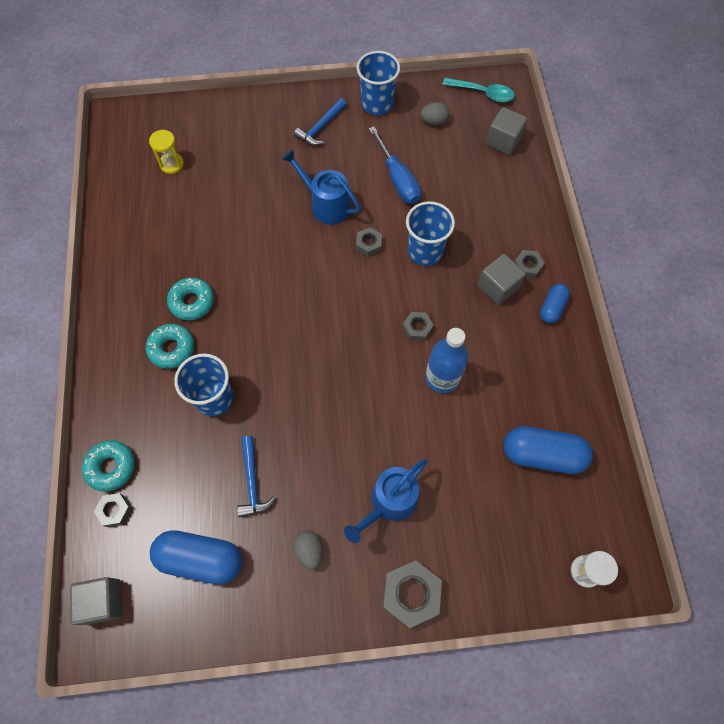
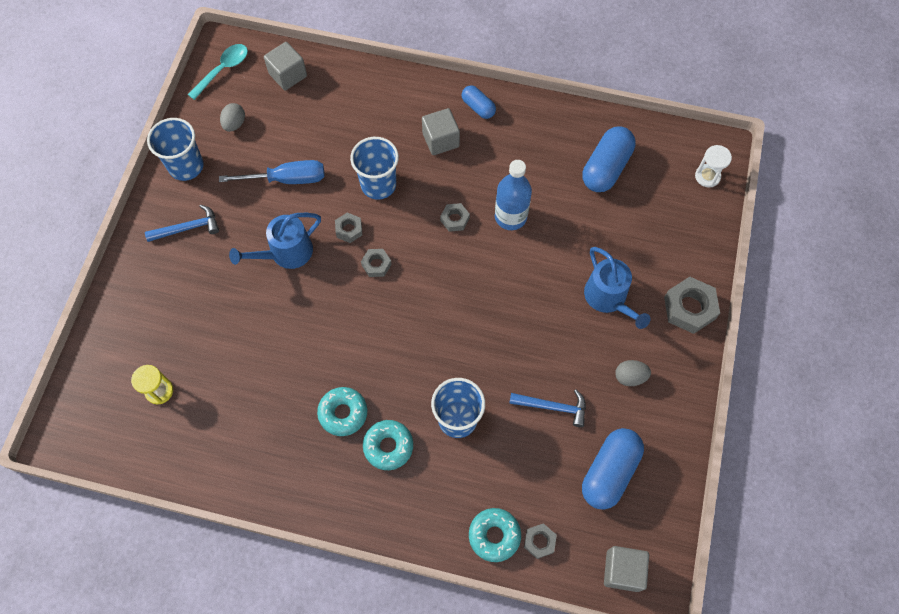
camera: 70 degrees left, 0 degrees up
(321, 127) = (188, 228): blue hammer -> blue hammer turned 75 degrees counterclockwise
(527, 266) = (430, 109): grey nut -> grey nut (376, 264)

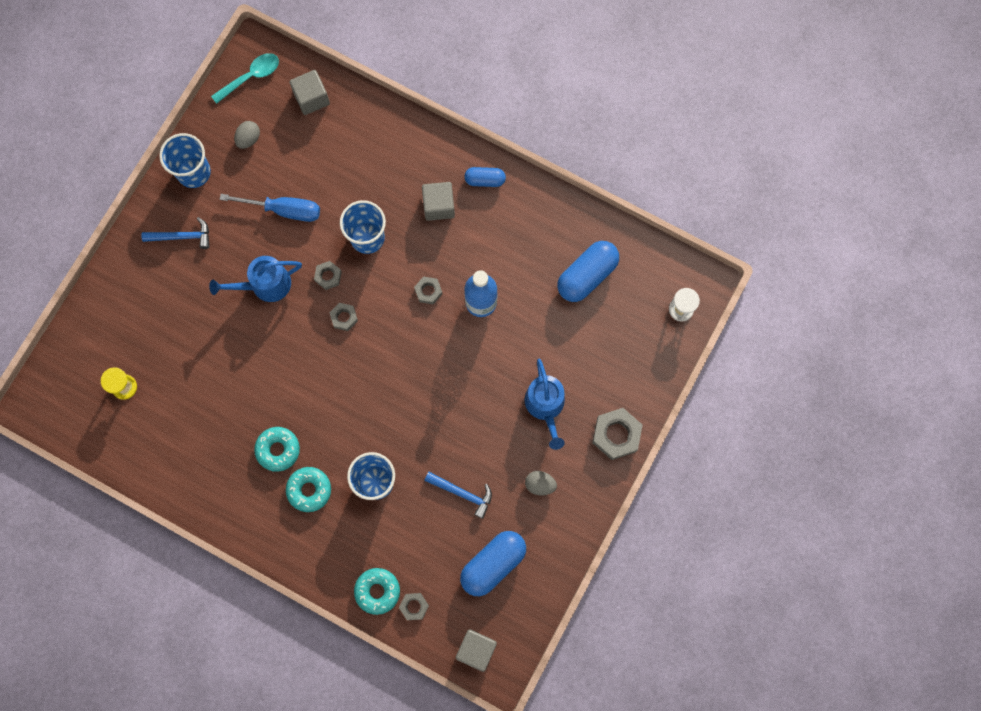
camera: 15 degrees right, 10 degrees up
(478, 107) = (485, 180): blue capsule -> blue capsule turned 60 degrees counterclockwise

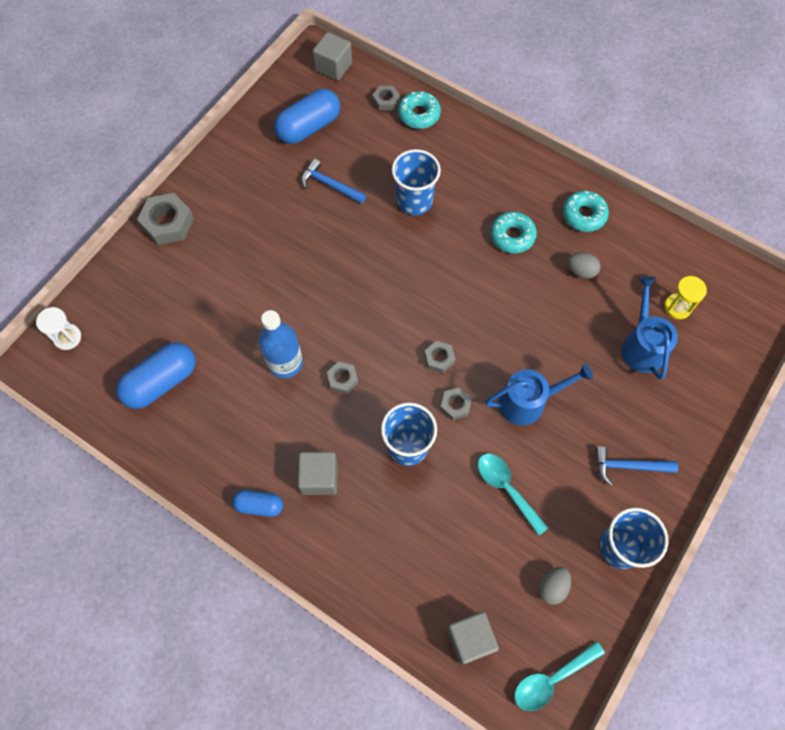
camera: 175 degrees left, 10 degrees down
(284, 210) = (506, 488): blue screwdriver -> turquoise spoon
(309, 490) = (481, 199): turquoise donut -> turquoise donut (583, 215)
(540, 484) = (253, 187): grey egg -> grey egg (581, 271)
(545, 406) = (234, 255): blue watering can -> blue watering can (642, 346)

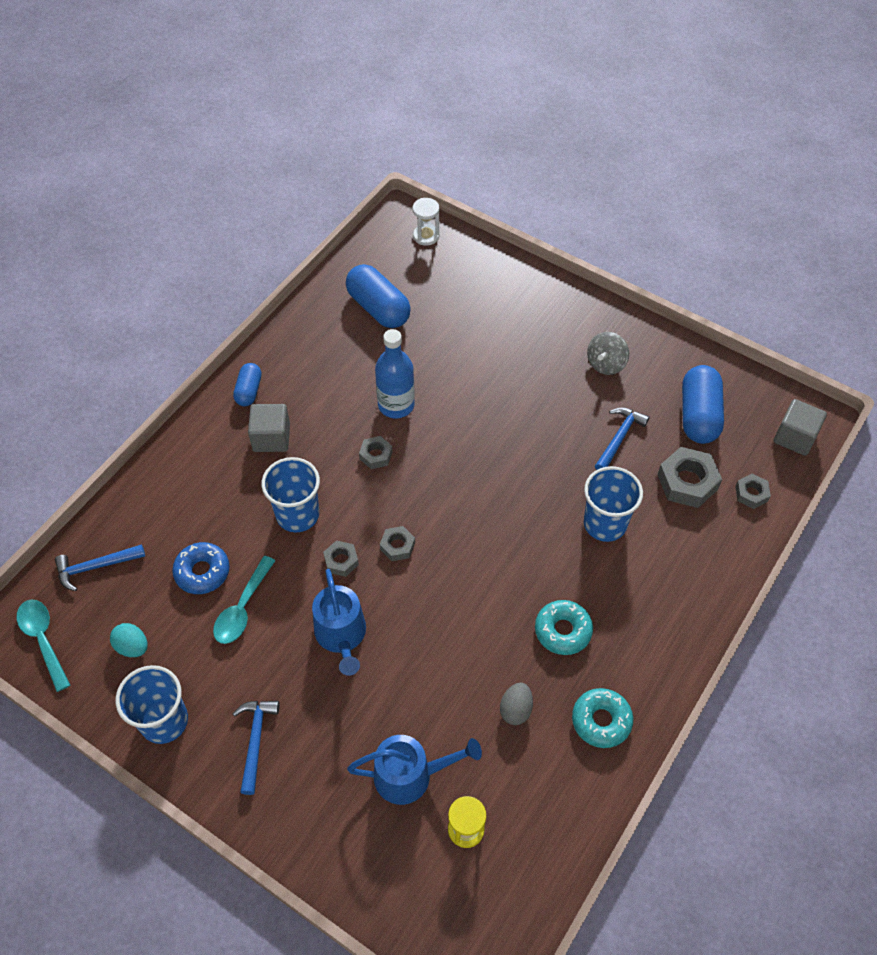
camera: 90 degrees right, 10 degrees down
(168, 223) = (556, 298): grey nut -> grey nut (687, 482)
(249, 189) = (606, 364): none -> grey spinning top
(309, 127) = (698, 415): blue capsule -> blue capsule turned 45 degrees clockwise
(419, 114) = (736, 530): turquoise donut -> none
(470, 639) = (95, 567): grey cube -> blue hammer
(471, 530) = (202, 572): none -> blue donut
(506, 488) = (242, 608): turquoise spoon -> turquoise spoon turned 150 degrees clockwise
(552, 587) = (132, 647): grey egg -> turquoise egg

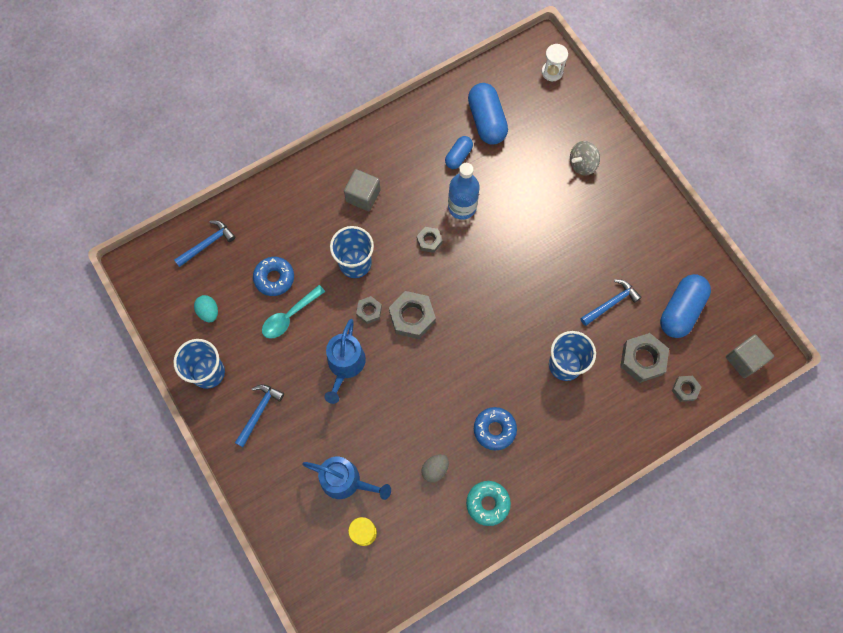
camera: 25 degrees right, 15 degrees up
(43, 640) = (155, 282): turquoise spoon -> none
(95, 567) = (207, 244): blue hammer -> blue hammer turned 135 degrees clockwise
(249, 391) = (363, 151): blue capsule -> blue capsule (458, 156)
(397, 546) = (412, 317): grey nut -> grey nut, size x1.77
(563, 631) = (494, 429): turquoise donut -> blue donut
(606, 364) = (633, 239): grey spinning top -> grey spinning top (582, 164)

